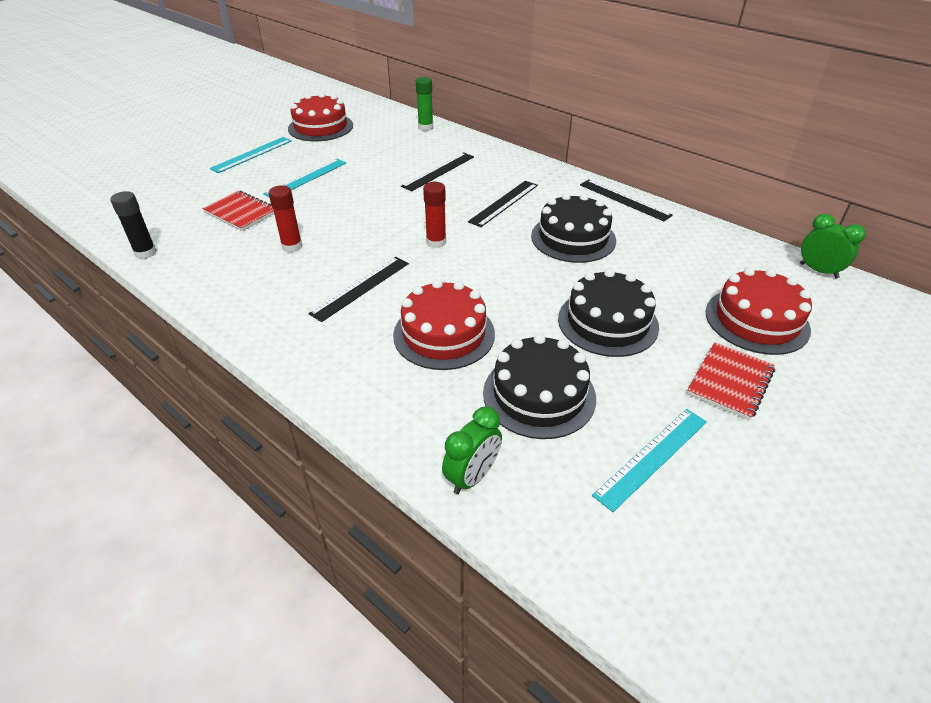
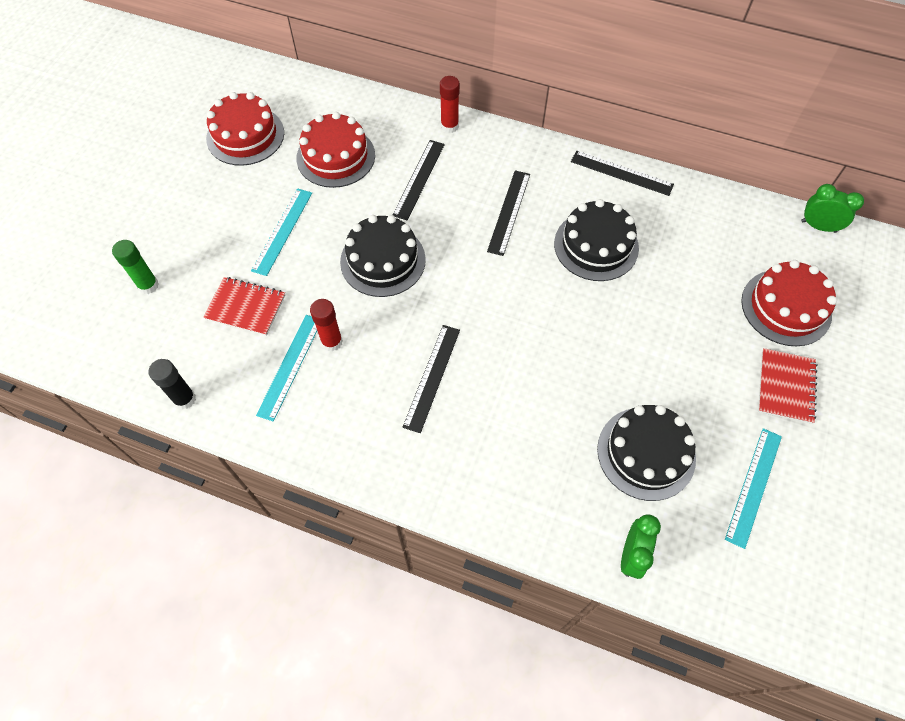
camera: 20 degrees left, 20 degrees up
(252, 154) = (195, 207): turquoise ruler -> turquoise ruler (290, 366)
(425, 127) = (366, 104): green glue stick -> green glue stick (148, 285)
(436, 242) = (471, 291): red glue stick -> red glue stick (449, 126)
(444, 334) = (537, 411): red cake -> red cake (336, 156)
(607, 322) = (668, 349): black cake -> black cake (383, 260)

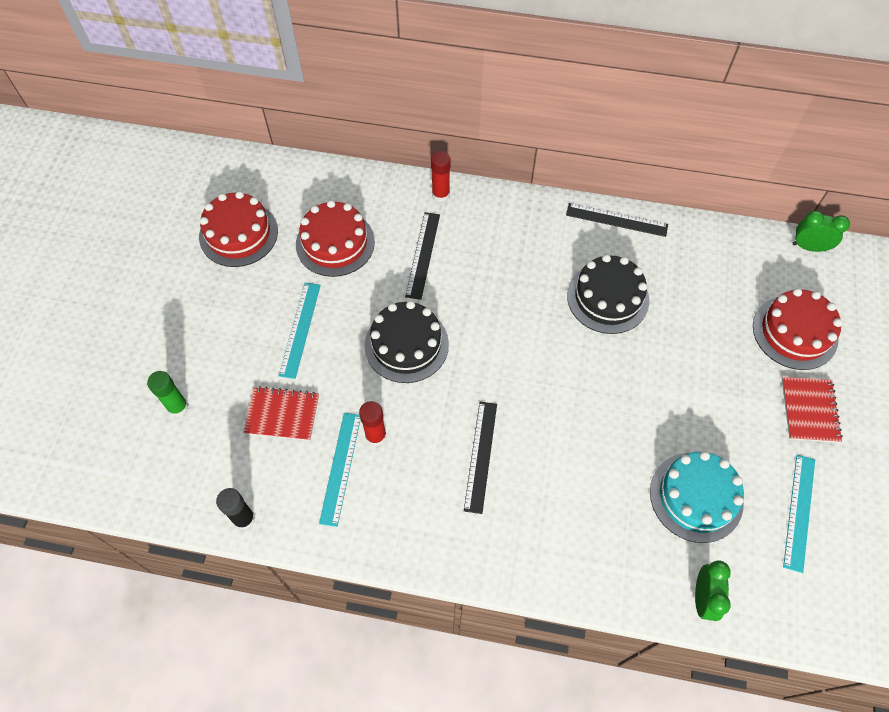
camera: 10 degrees left, 0 degrees up
(509, 212) = (518, 276): black ruler -> none
(646, 453) = (696, 497): black cake -> turquoise cake

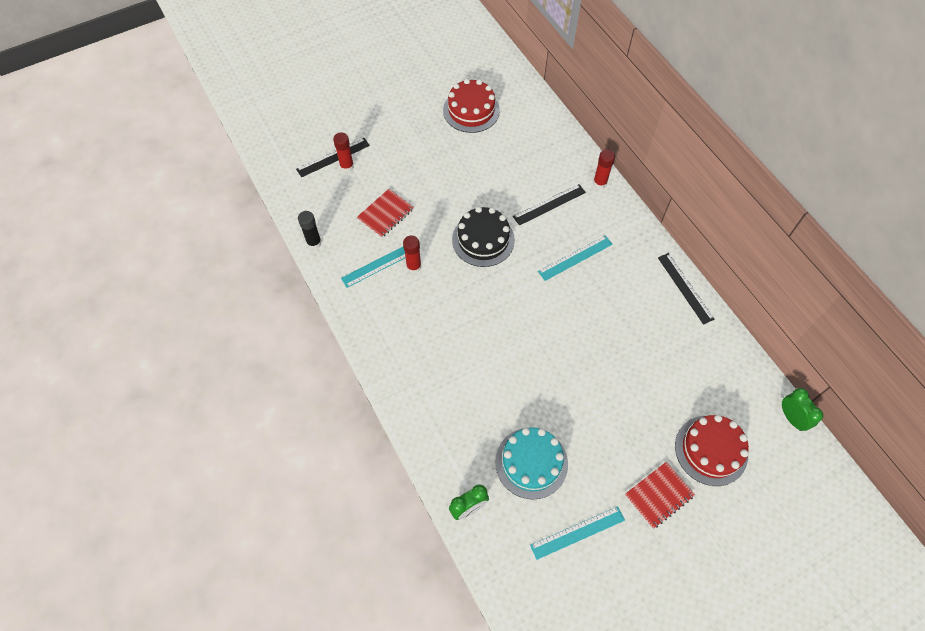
camera: 50 degrees right, 0 degrees up
(178, 407) = (347, 166): green glue stick -> red glue stick
(282, 414) = (385, 214): red notebook -> red notebook turned 75 degrees clockwise
(300, 329) = (442, 183): turquoise ruler -> turquoise ruler (575, 257)
(335, 243) = (512, 157): red cake -> none
(480, 456) = (450, 327): black ruler -> black ruler (333, 157)
(607, 298) = (621, 321): black cake -> none

